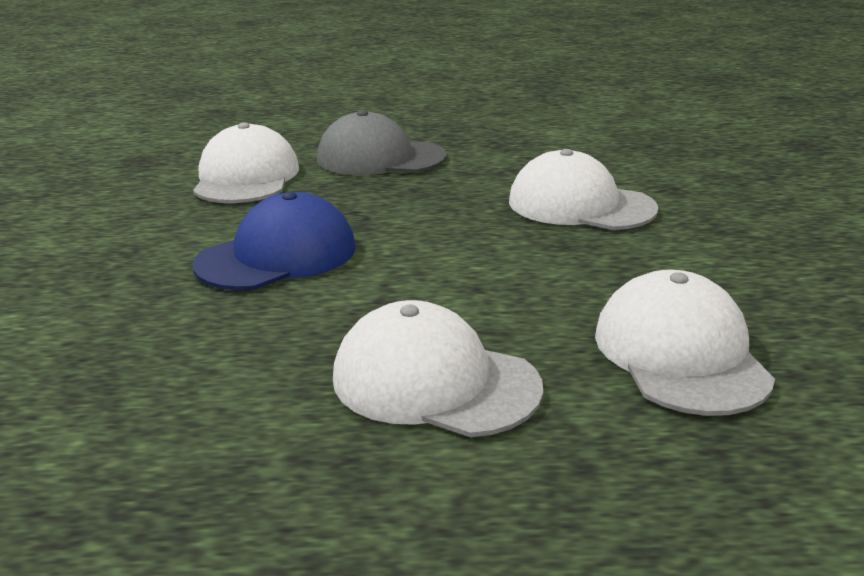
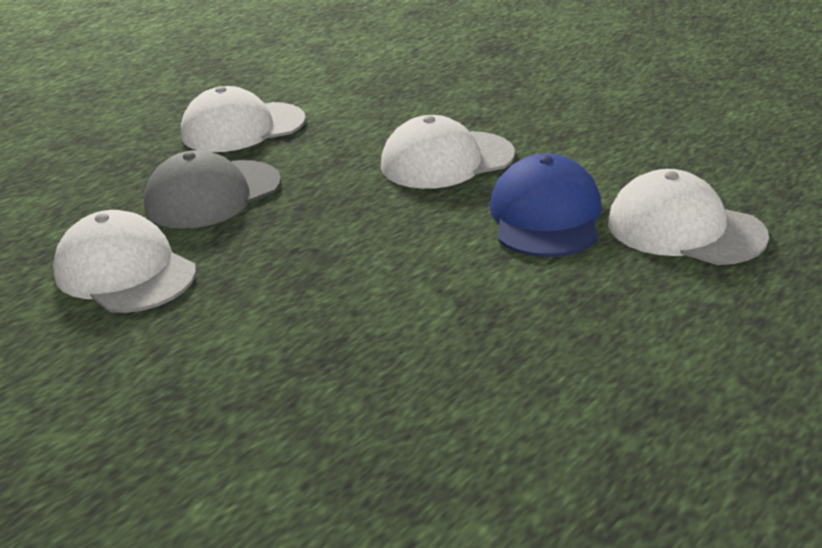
camera: 45 degrees left, 5 degrees up
(277, 255) = (315, 317): blue cap -> blue cap (545, 216)
(434, 382) = (605, 330): white cap -> white cap (243, 128)

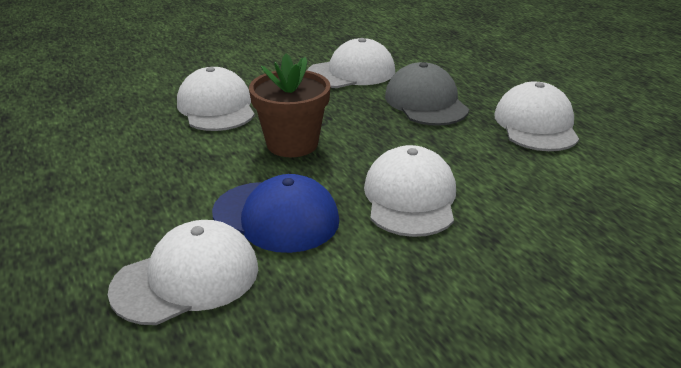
camera: 110 degrees right, 0 degrees up
(316, 356) = (216, 107): none -> white cap
(387, 253) = (292, 144): none -> brown flower pot

